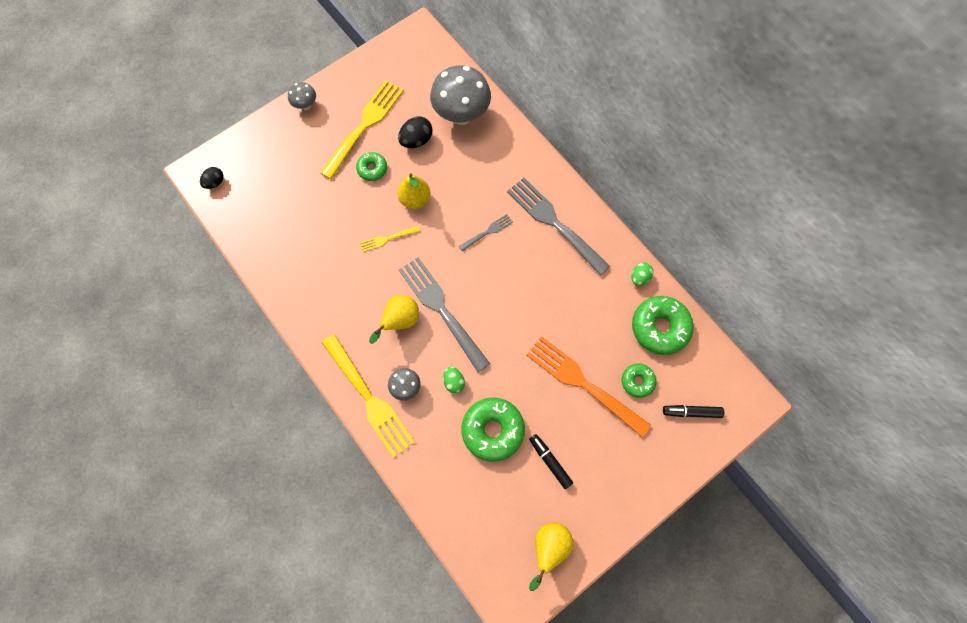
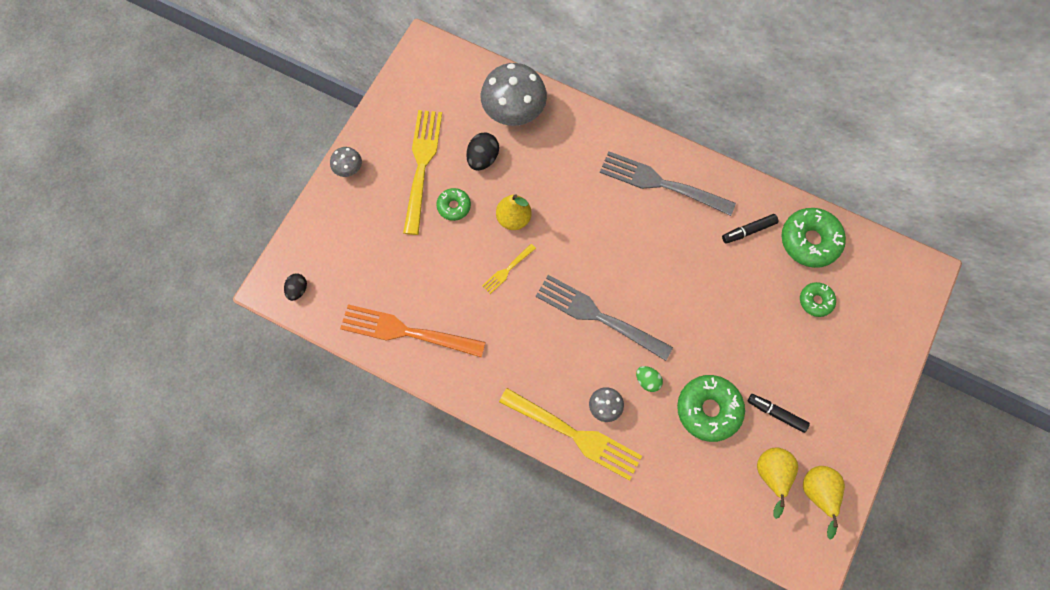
camera: 25 degrees left, 0 degrees up
(400, 321) = (564, 346): yellow pear -> yellow pear (771, 475)
(487, 232) = (602, 220): grey fork -> none
(584, 384) = (769, 326): orange fork -> orange fork (407, 331)
(639, 277) = (767, 201): green egg -> none
(691, 412) = (878, 307): black marker -> black marker (748, 231)

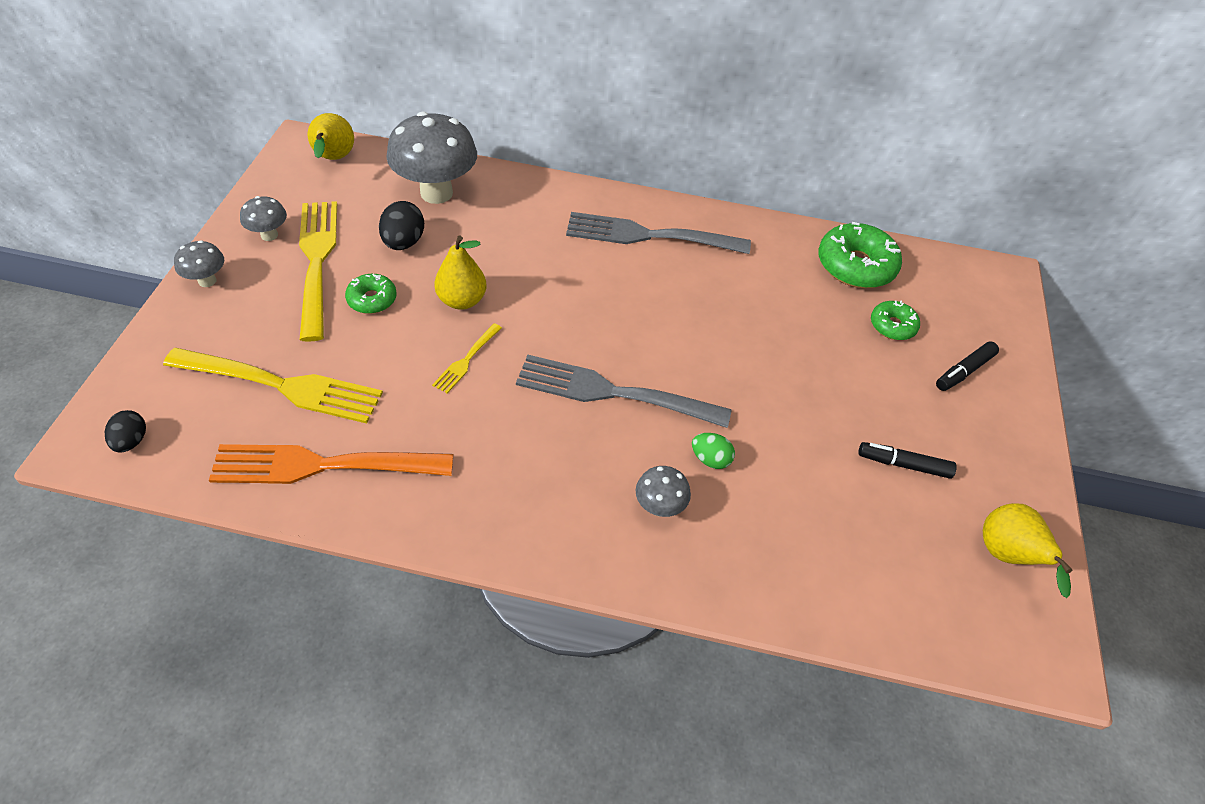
camera: 20 degrees left, 20 degrees down
(393, 135) = (269, 235): none -> grey mushroom
(573, 434) = (624, 555): yellow fork -> yellow fork (280, 385)
(708, 409) = (810, 479): green donut -> none
(748, 231) = (777, 267): black marker -> black marker (964, 371)
(771, 475) = (933, 546): yellow pear -> yellow pear (334, 159)

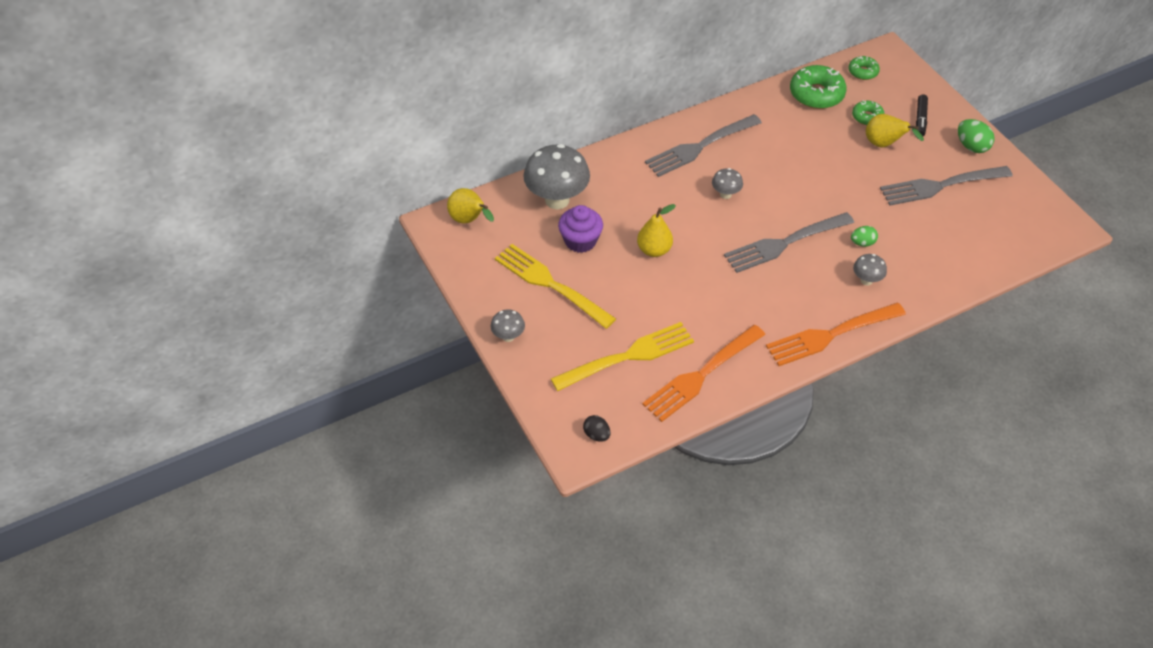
camera: 35 degrees left, 0 degrees up
(269, 235) = (502, 289): grey mushroom -> grey mushroom (725, 194)
(372, 299) = (609, 282): green donut -> green donut (863, 72)
(403, 242) = (580, 241): black egg -> purple cupcake
(467, 359) = (697, 278): yellow fork -> none
(531, 538) = (831, 334): none -> orange fork
(903, 465) = (941, 185): black marker -> grey fork
(1003, 447) = (971, 146): none -> green egg
(1007, 556) = (1019, 197): yellow pear -> yellow pear (884, 144)

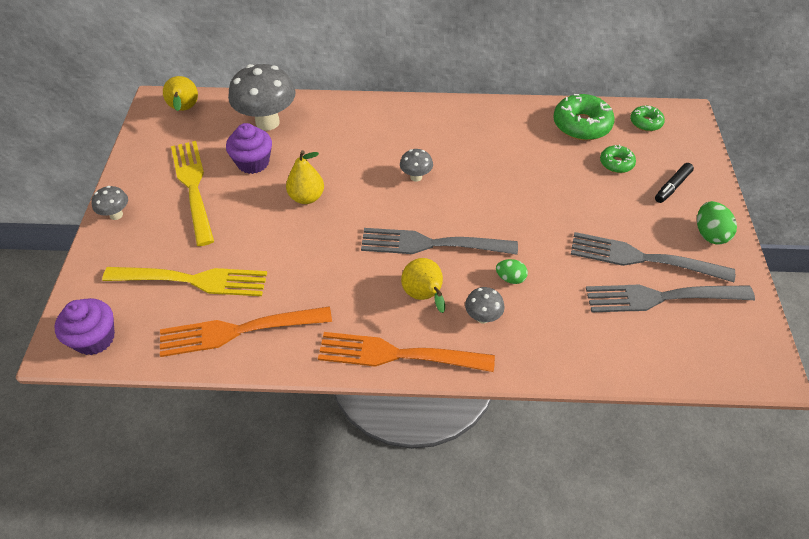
camera: 30 degrees right, 0 degrees up
(596, 435) = (95, 338): black egg -> purple cupcake
(700, 146) = (431, 127): grey fork -> grey fork (662, 297)
(884, 144) = (613, 195): yellow pear -> yellow pear (424, 296)

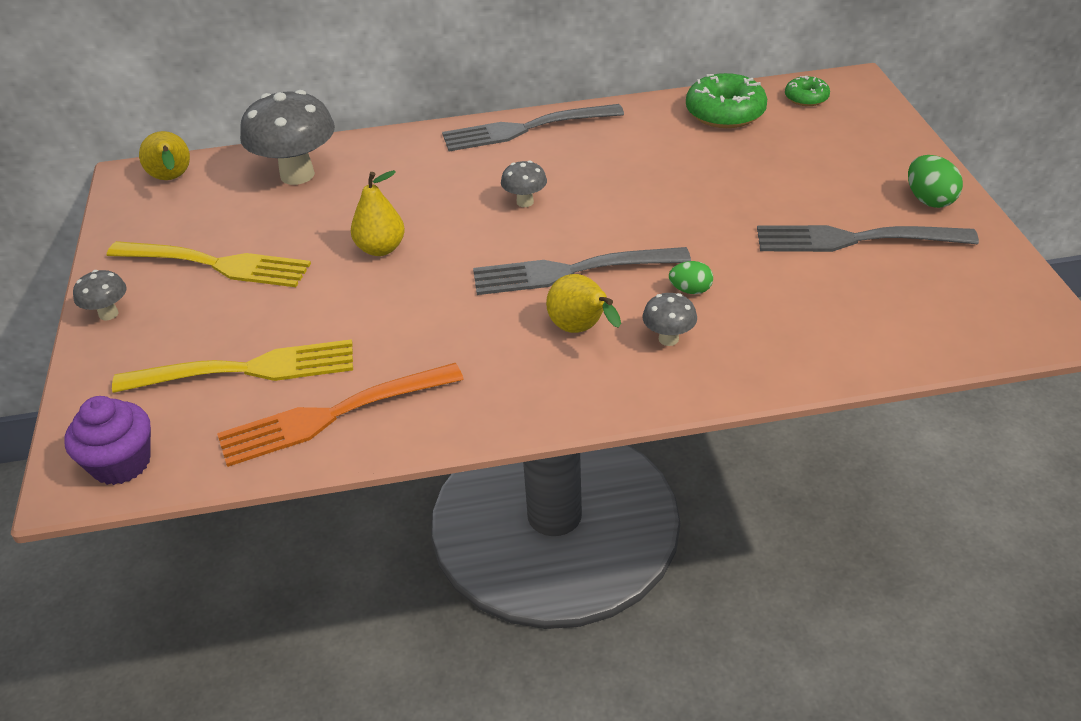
camera: 10 degrees left, 10 degrees down
(194, 188) = (214, 264): yellow fork -> yellow fork turned 135 degrees clockwise
(253, 162) = (291, 222): purple cupcake -> none
(399, 354) = (569, 400): orange fork -> none
(616, 163) = (784, 146): green donut -> none
(662, 297) = (895, 276): grey fork -> grey fork (526, 128)
(672, 187) = (864, 159): black marker -> none

